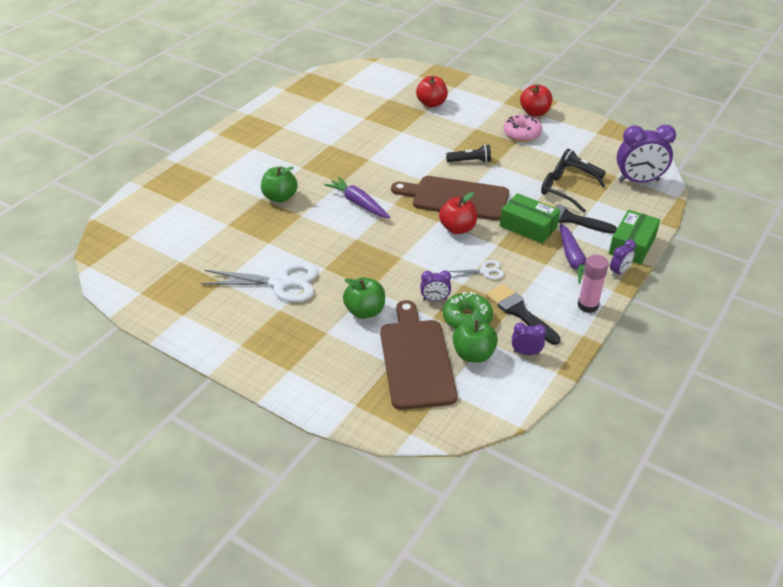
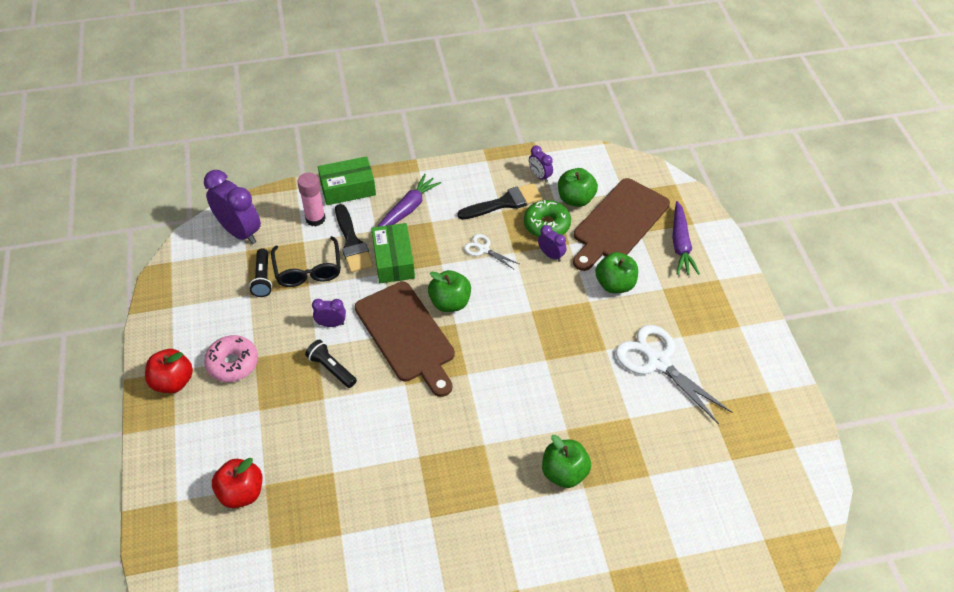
camera: 135 degrees left, 10 degrees up
(358, 203) = (498, 401): purple carrot -> purple carrot (680, 244)
(457, 228) = (450, 302): red apple -> green apple
(519, 312) = (505, 203): black brush -> black brush turned 120 degrees counterclockwise
(588, 305) = (452, 174): pink glue stick -> pink glue stick (315, 219)
(619, 271) = (392, 178): purple clock -> purple clock (331, 324)

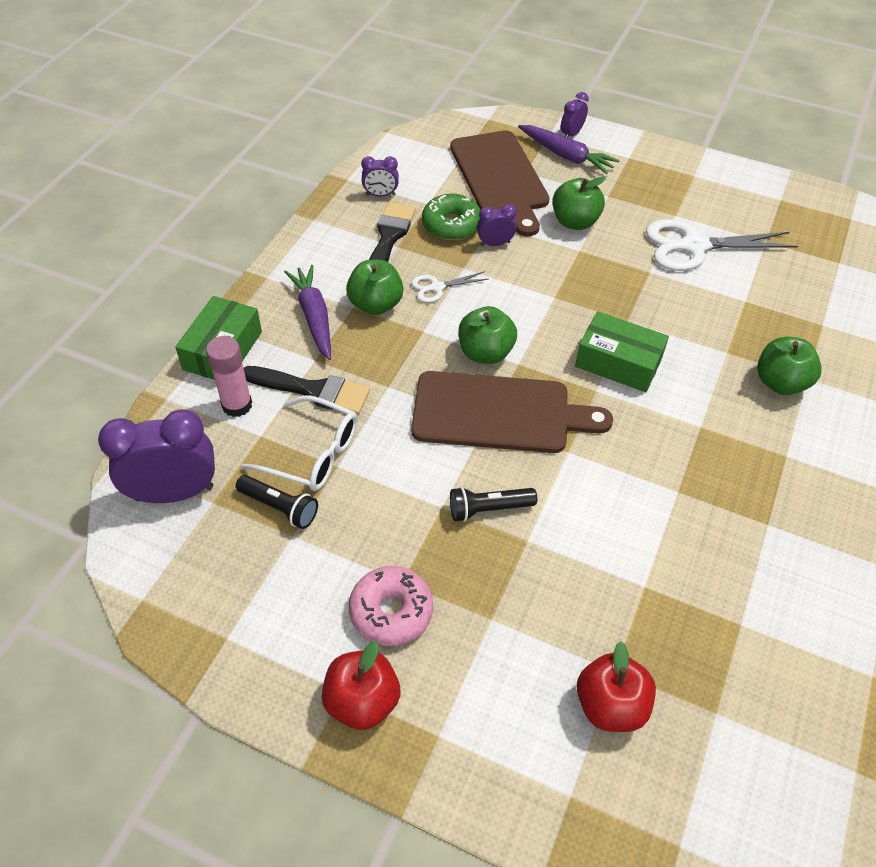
camera: 55 degrees left, 0 degrees up
(308, 270) = (312, 454): black glasses -> white glasses
(331, 324) = (419, 474): purple clock -> purple clock (571, 134)
(393, 260) = (378, 368): green box -> green box (618, 363)
(575, 199) = (439, 188): green apple -> green apple (375, 304)

